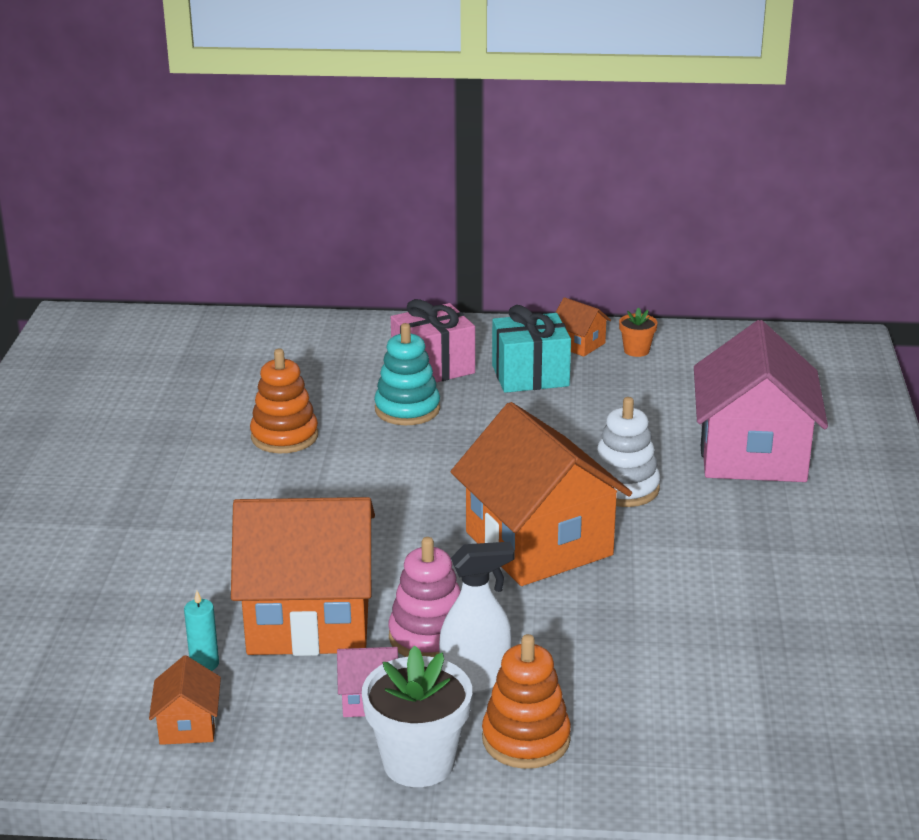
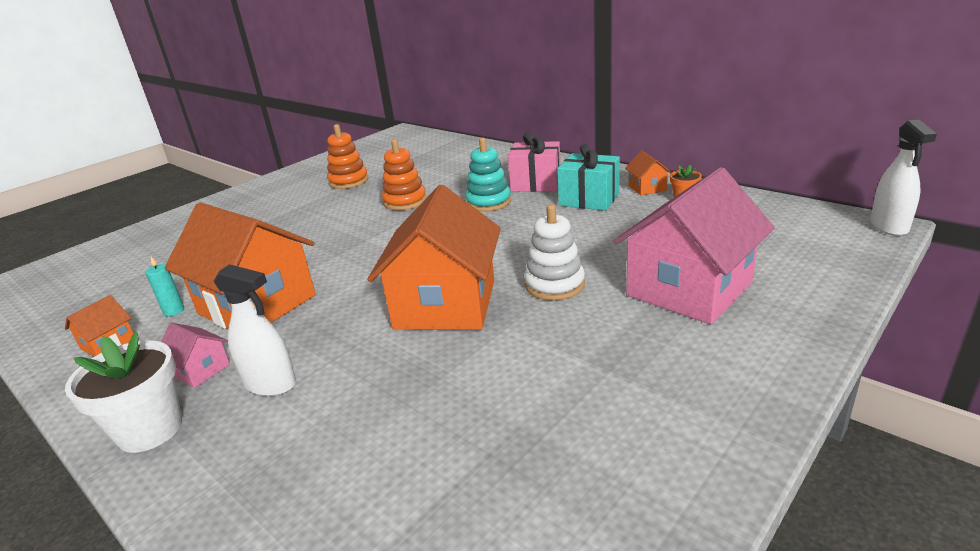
camera: 40 degrees right, 0 degrees up
(429, 636) = (293, 342): pink stacking toy -> none
(526, 739) = (226, 448): orange stacking toy -> orange stacking toy (348, 181)
(855, 339) = (889, 226): none -> white spray bottle

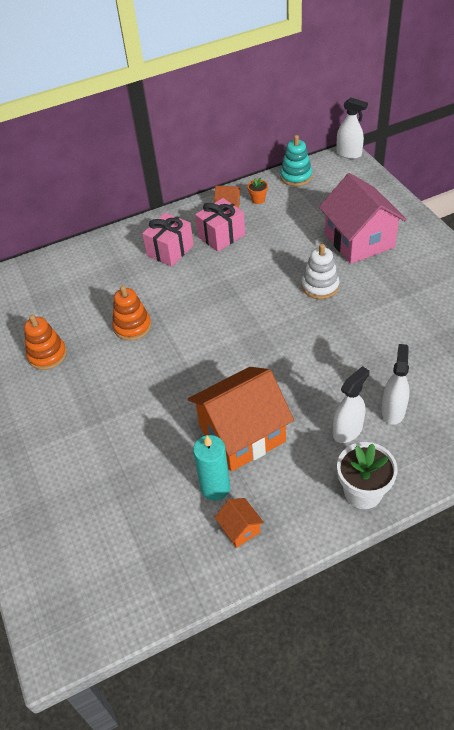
camera: 65 degrees left, 20 degrees up
(174, 311) = (215, 488): turquoise candle -> turquoise candle, size x1.86
(200, 370) = (310, 467): pink house -> none
(319, 420) = (393, 410): none -> white spray bottle
(445, 304) = (309, 337): orange house -> none
(488, 202) = (179, 282): turquoise stacking toy -> turquoise stacking toy (296, 176)
(589, 199) = (221, 236): turquoise gift -> pink gift

